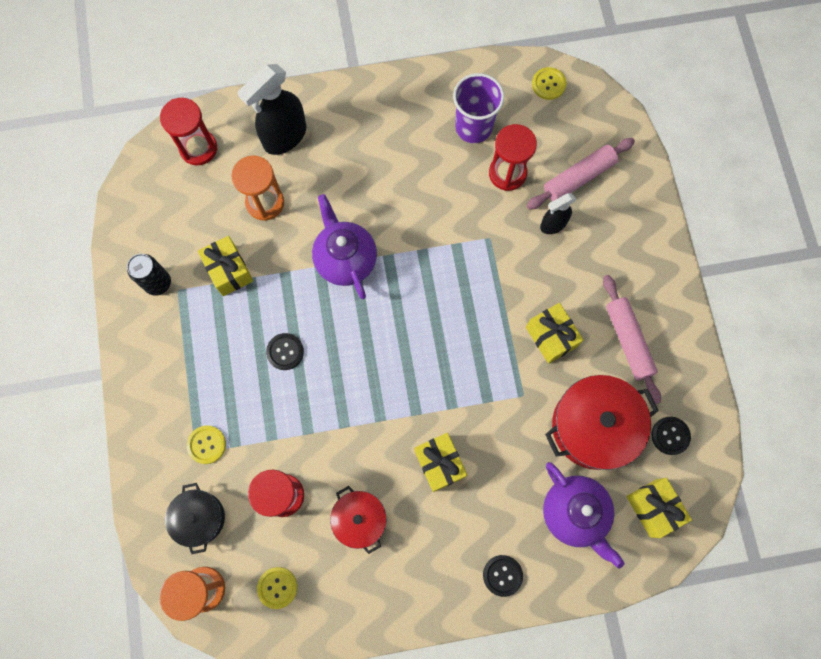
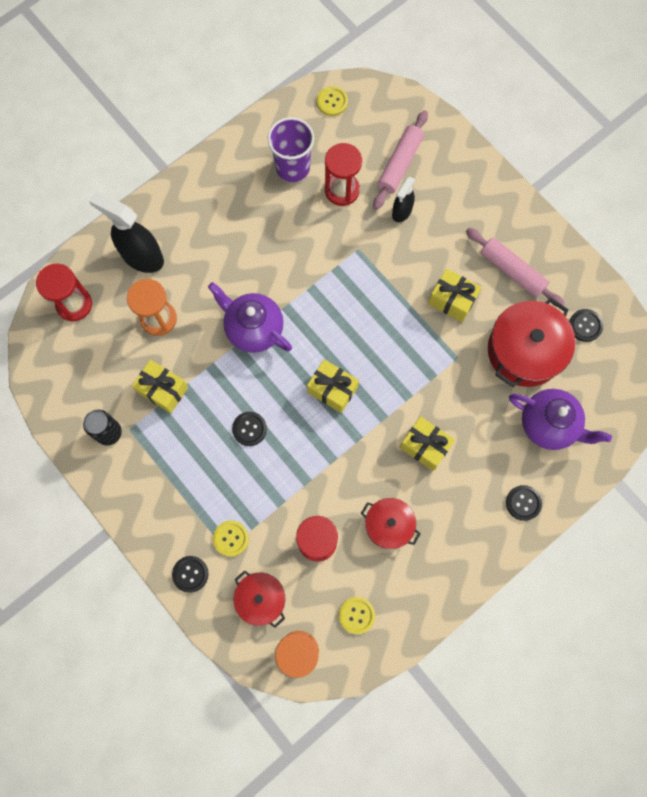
camera: 30 degrees left, 0 degrees up
(150, 456) = (190, 574): none -> black button
(199, 518) = (261, 599): black pot -> red pot
(284, 137) = (142, 256): black spray bottle -> black spray bottle turned 105 degrees clockwise
(653, 508) = (604, 387): yellow gift -> yellow gift (332, 390)

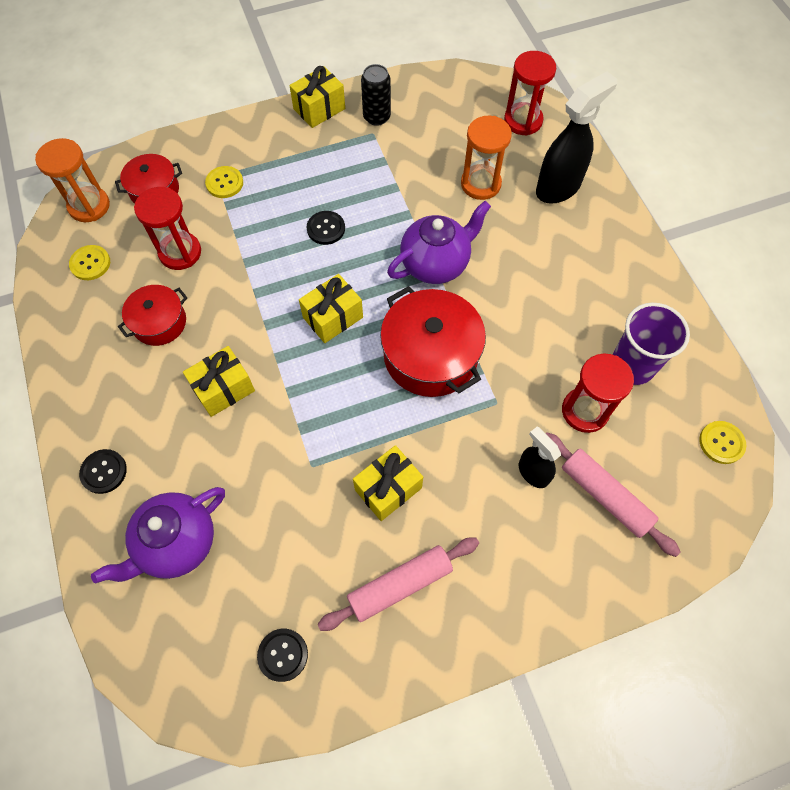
camera: 110 degrees right, 10 degrees down
(163, 390) = (401, 168): yellow gift -> yellow gift (319, 109)
(190, 574) = (210, 144): black button -> none
(525, 350) = (284, 554): red pot -> red pot (430, 355)

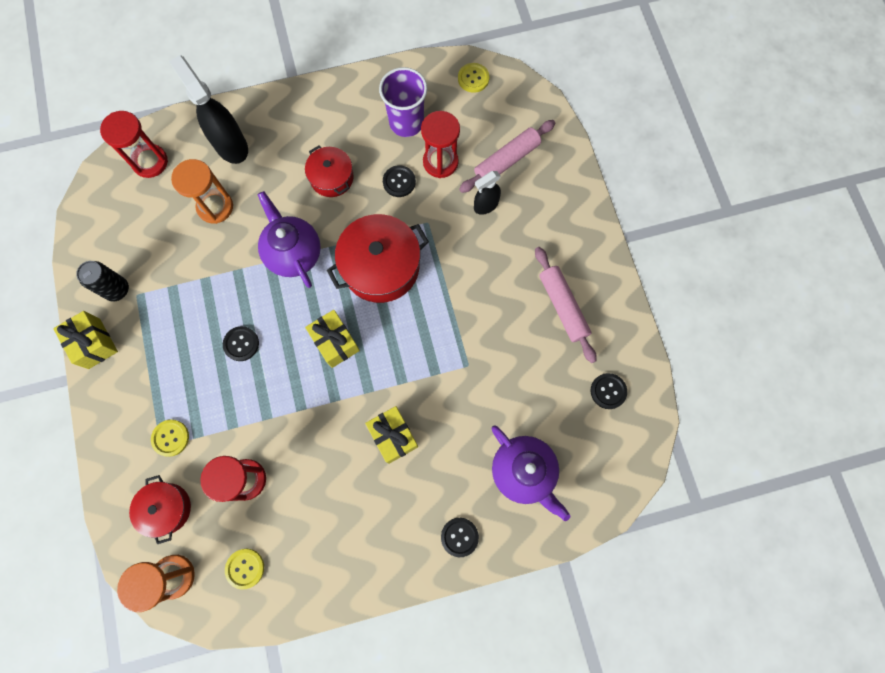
camera: 85 degrees left, 10 degrees up
(159, 322) = (320, 496): red pot -> red pot (332, 178)
(388, 489) = (490, 309): yellow gift -> none
(547, 364) = (399, 182): none -> black button

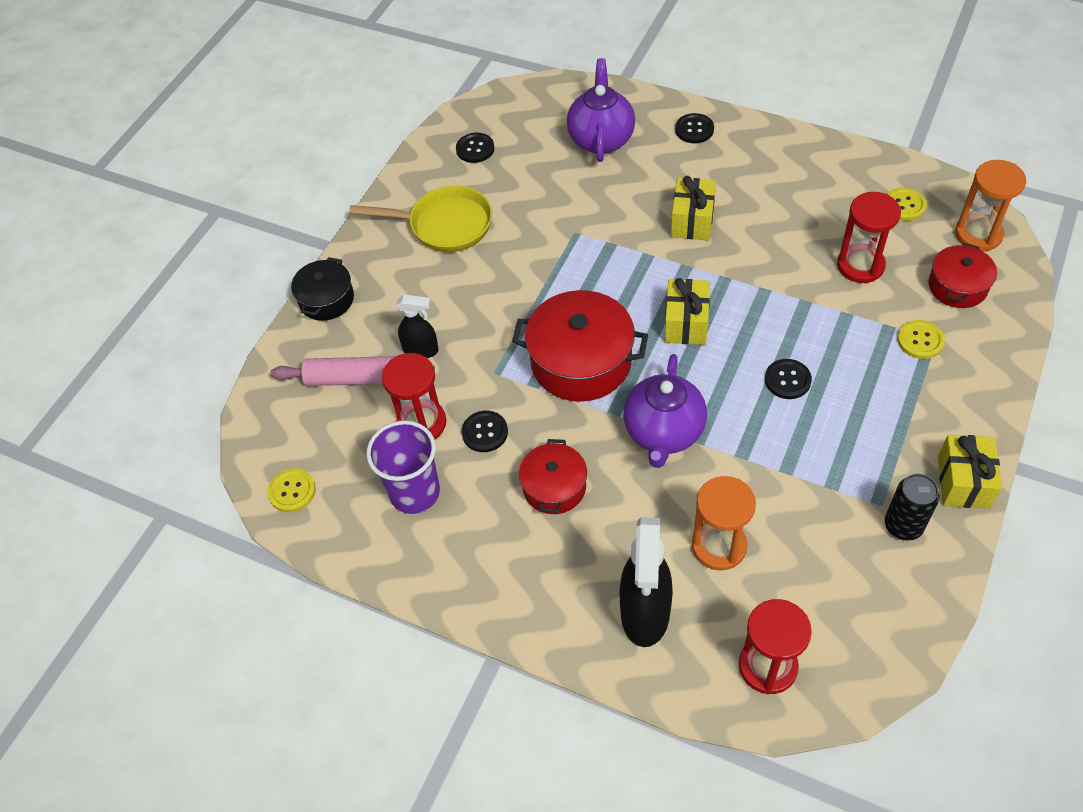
camera: 135 degrees left, 20 degrees down
(563, 306) = (444, 225): pink rolling pin -> yellow pan
(580, 197) = (326, 299): none -> black pot

